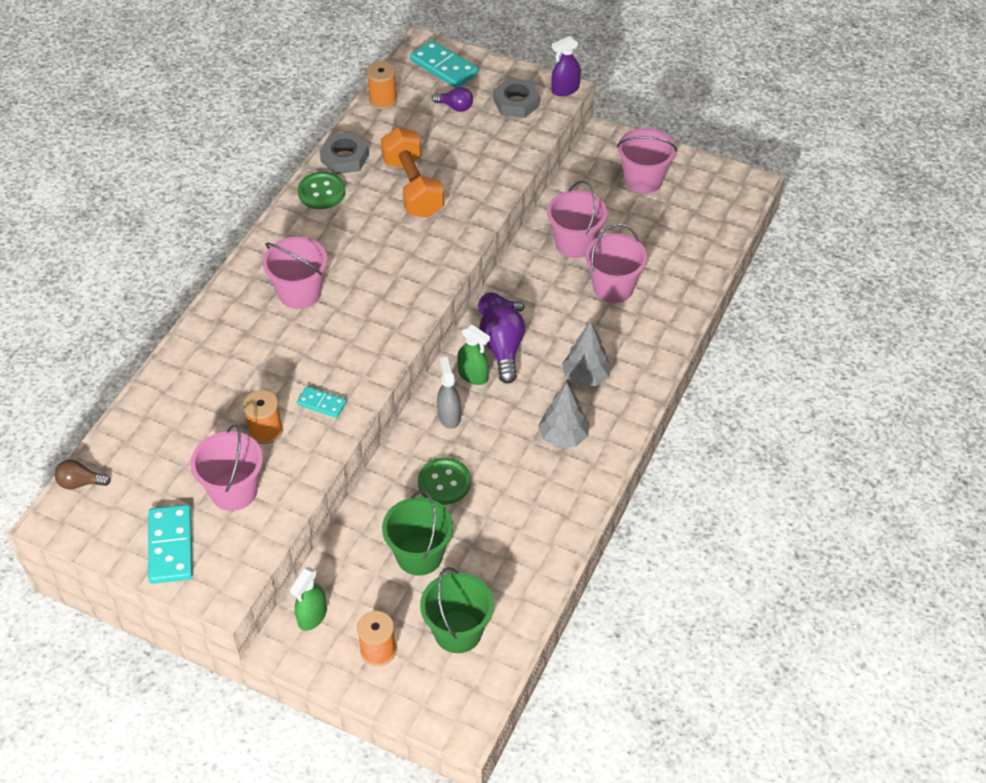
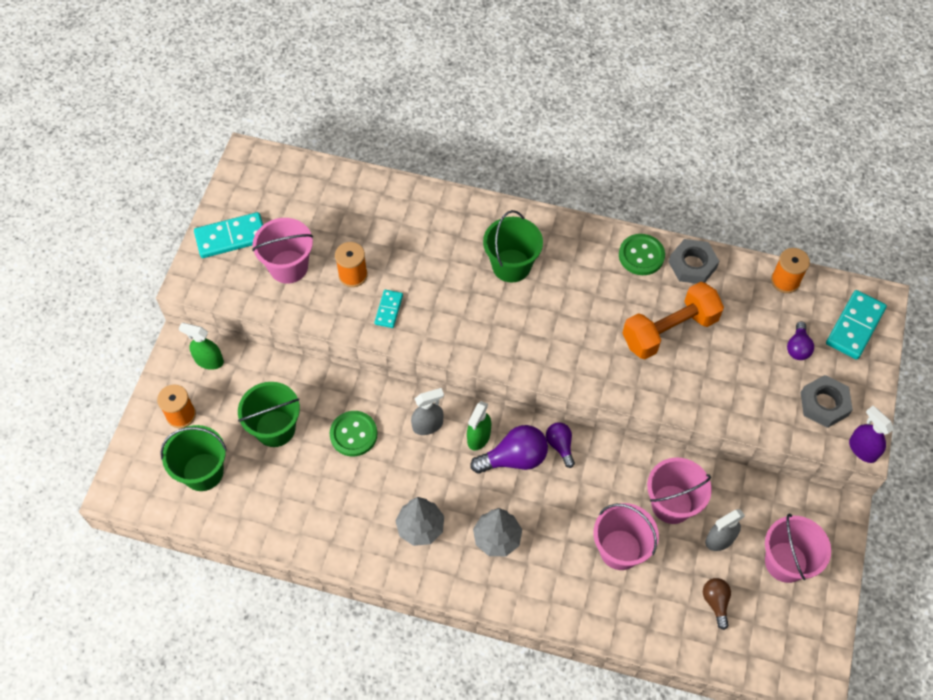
camera: 80 degrees right, 10 degrees up
(80, 483) = (283, 163): brown light bulb -> brown light bulb (715, 602)
(299, 293) = (511, 265): pink bucket -> green bucket
(615, 218) = (719, 539): none -> grey spray bottle

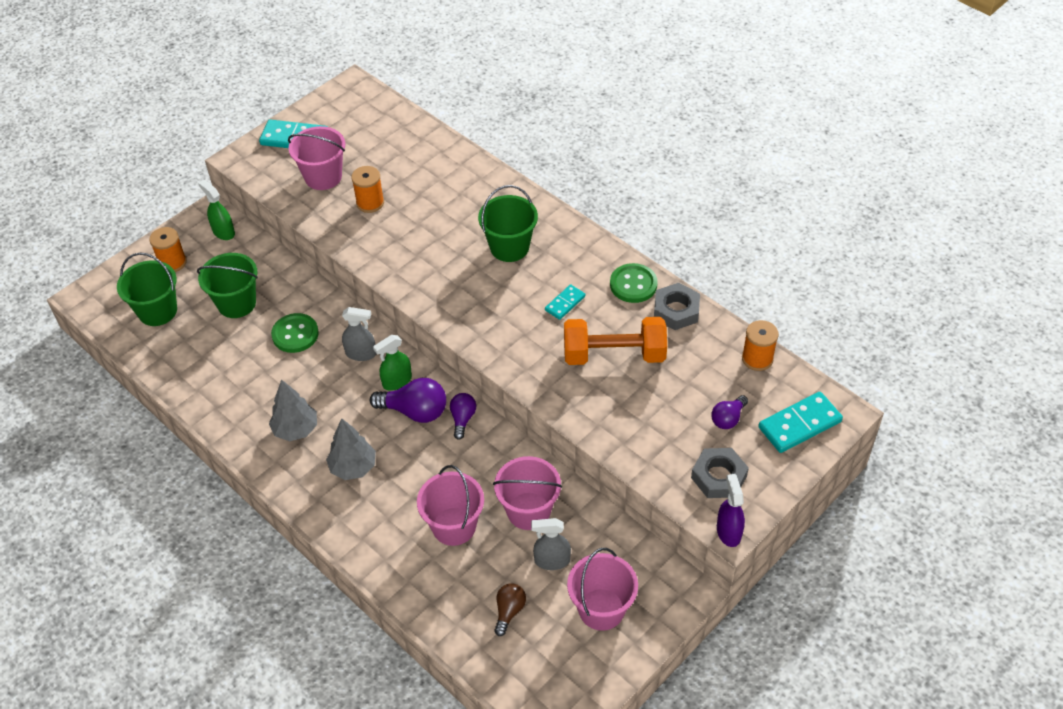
camera: 30 degrees right, 10 degrees down
(389, 310) = (379, 240): turquoise domino -> turquoise domino (565, 303)

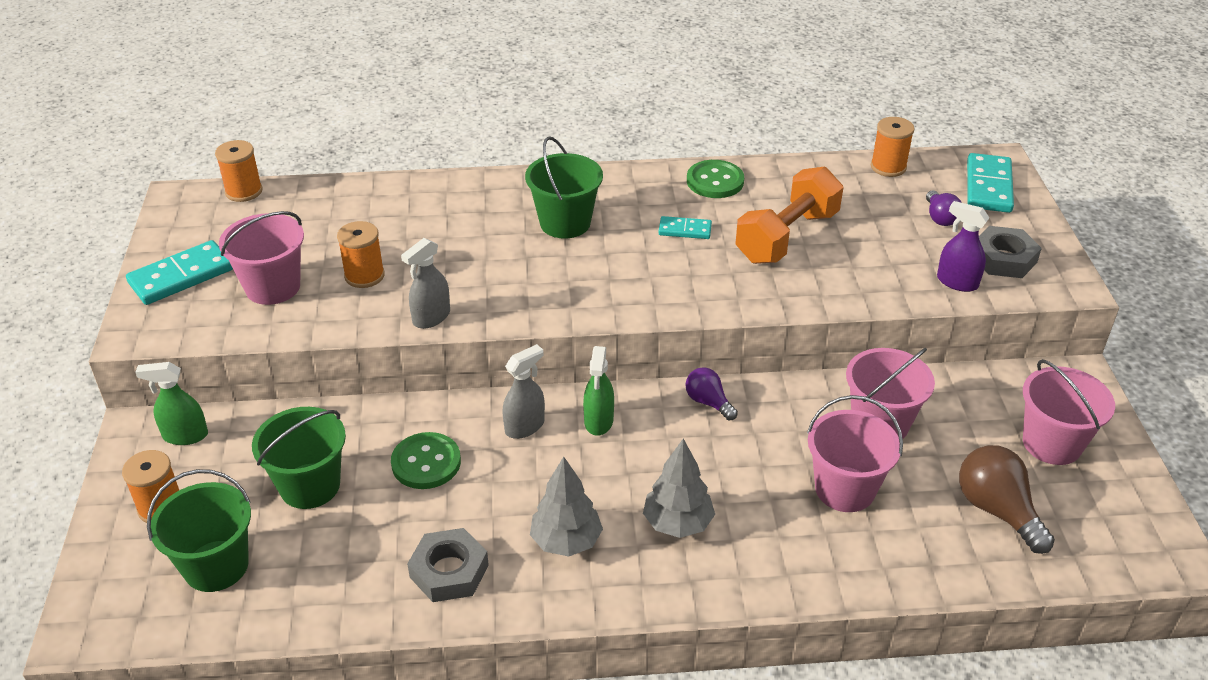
camera: 50 degrees left, 10 degrees down
(385, 103) = (244, 191): none -> orange spool
(415, 411) = (656, 431): purple light bulb -> none
(509, 611) = (997, 510): brown light bulb -> brown light bulb, size x1.69
(551, 561) = (959, 443): grey spray bottle -> grey spray bottle (431, 317)
(565, 303) = (685, 230): turquoise domino -> turquoise domino turned 75 degrees counterclockwise
(676, 310) = (778, 176): grey nut -> grey nut (449, 571)
(728, 531) = (1074, 287): purple spray bottle -> purple spray bottle (956, 282)

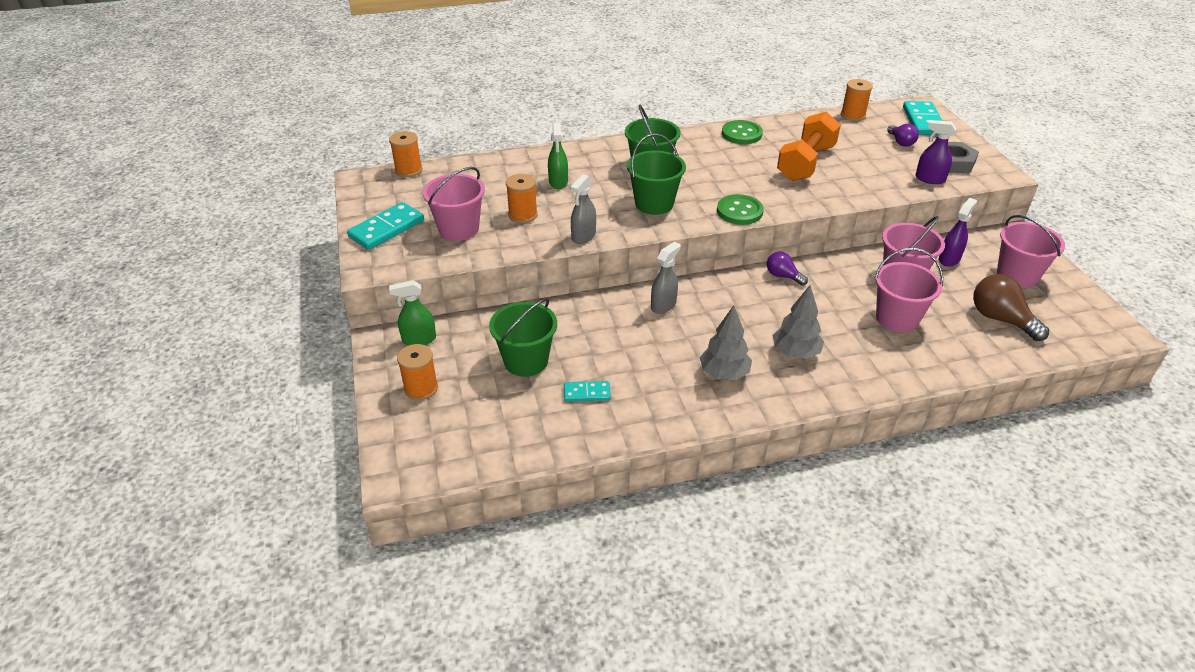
camera: 10 degrees left, 0 degrees up
(216, 566) = (479, 421): green bucket -> green bucket (654, 204)
(426, 463) = (603, 336): green button -> green button (739, 211)
(449, 571) = (650, 402): grey nut -> none
(598, 421) = (713, 296): green spray bottle -> green spray bottle (558, 182)
(685, 230) = (735, 165): turquoise domino -> turquoise domino (587, 393)
(960, 405) = (949, 259): none -> purple spray bottle

